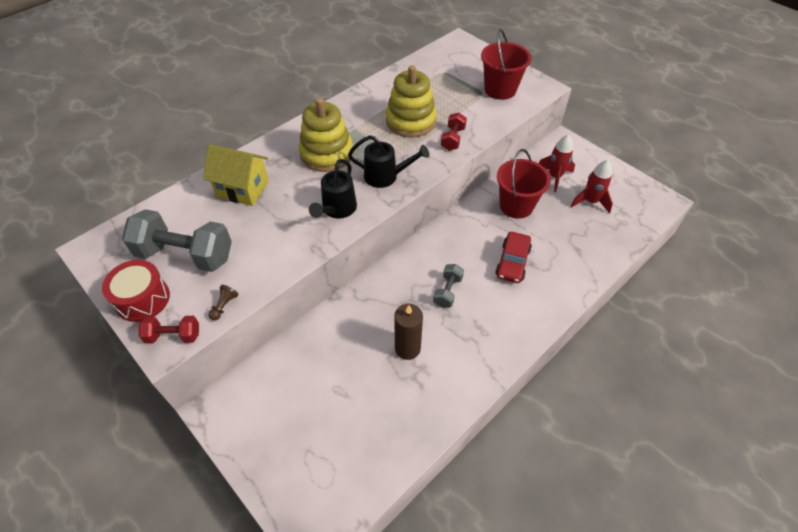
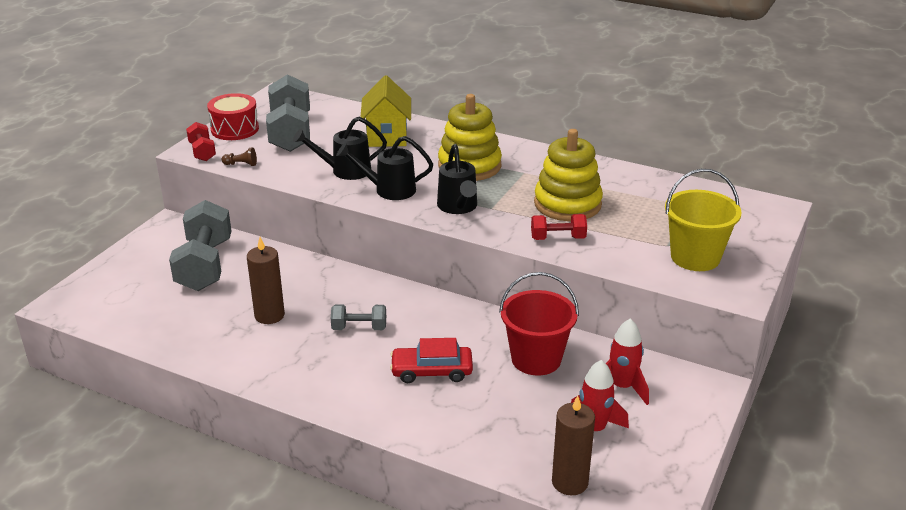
camera: 70 degrees right, 20 degrees down
(287, 230) = (345, 171): none -> black watering can
(306, 386) = (205, 265): none -> grey dumbbell
(500, 89) = (695, 257): red bucket -> yellow bucket
(633, 226) = (570, 482): none -> brown candle

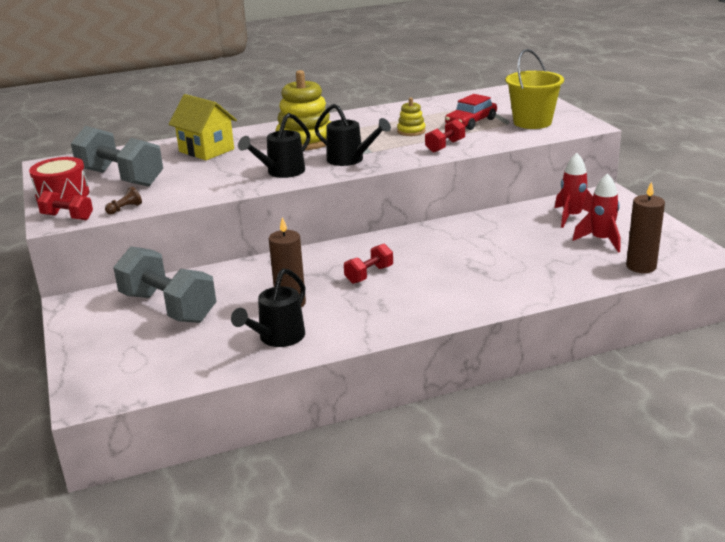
camera: 45 degrees left, 5 degrees down
(345, 171) = (222, 177): black watering can -> black watering can (277, 338)
(359, 328) = (369, 275): grey dumbbell -> red dumbbell
(432, 371) = (462, 267): red car -> red car (471, 122)
(536, 359) = (504, 230): red bucket -> none
(567, 204) = (411, 131): yellow stacking toy -> yellow stacking toy, size x0.49

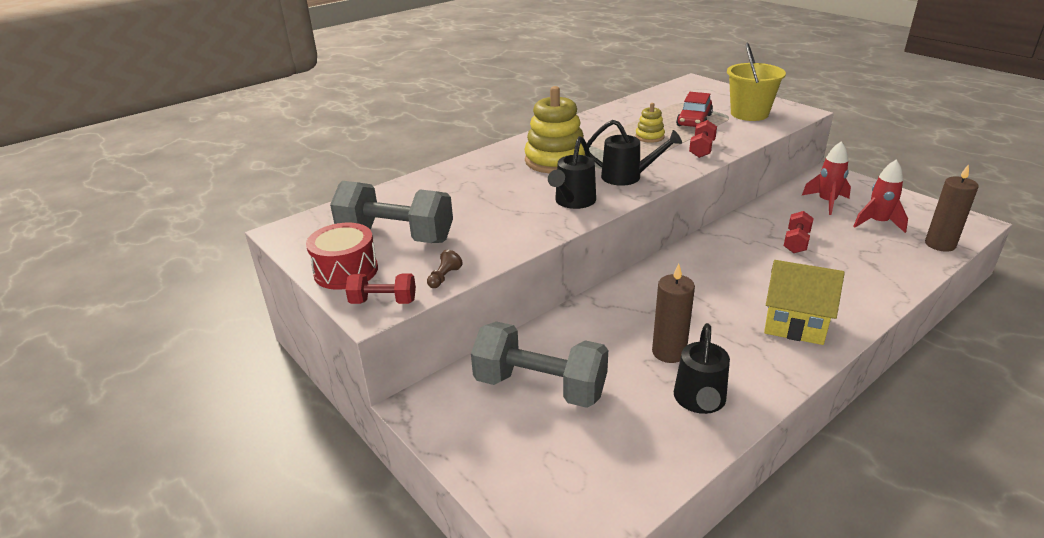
camera: 20 degrees left, 5 degrees up
(206, 150) = (460, 187): yellow house -> yellow house (795, 325)
(369, 275) = (712, 300): red dumbbell -> red dumbbell (796, 242)

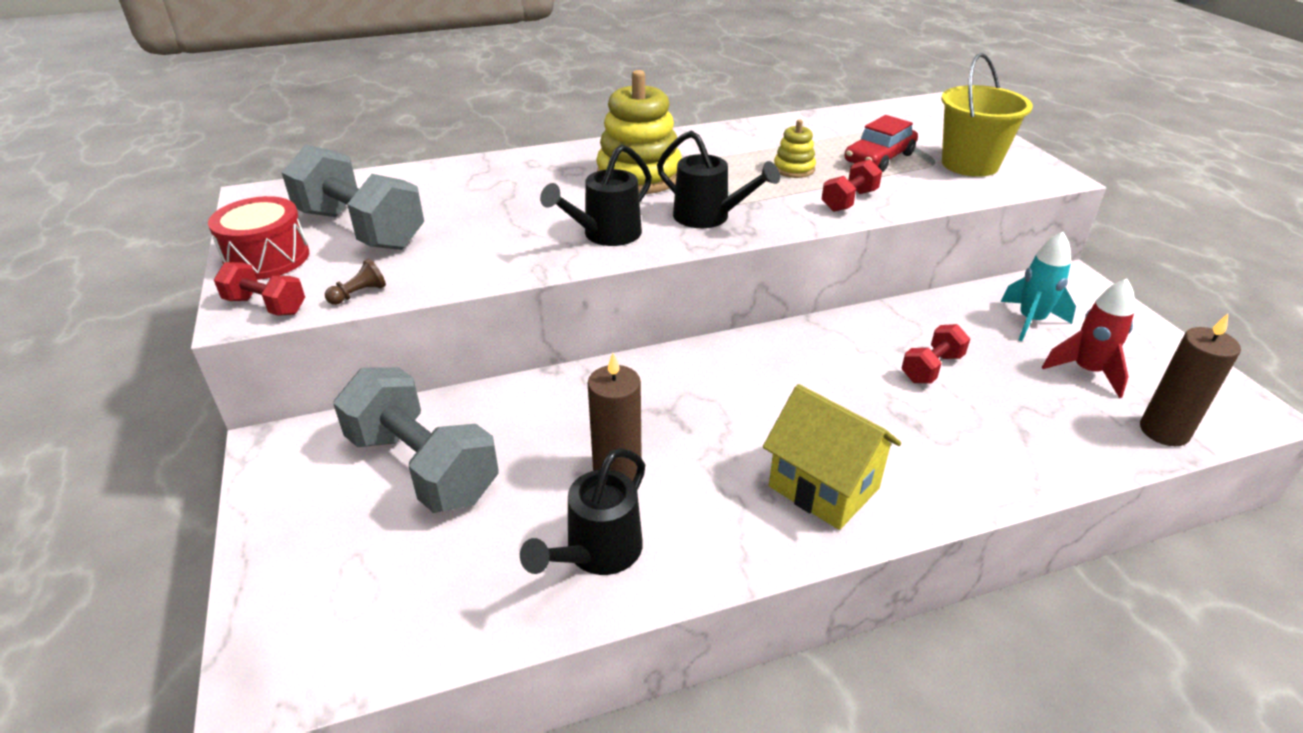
camera: 20 degrees right, 5 degrees up
(826, 202) = (1030, 321): red rocket -> turquoise rocket

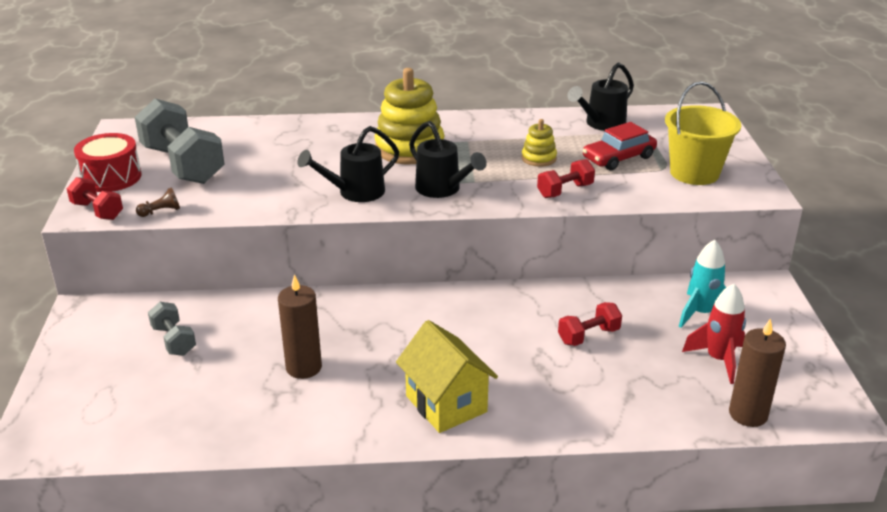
camera: 15 degrees right, 5 degrees down
(423, 467) = (174, 340): grey dumbbell -> grey dumbbell, size x0.50
(597, 553) = (263, 415): black watering can -> black watering can (601, 124)

